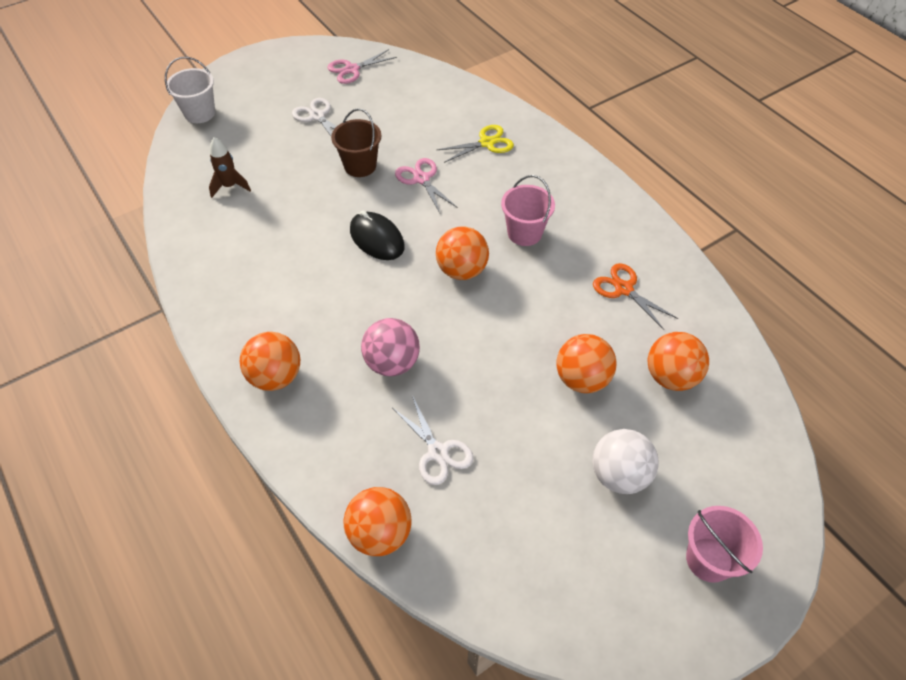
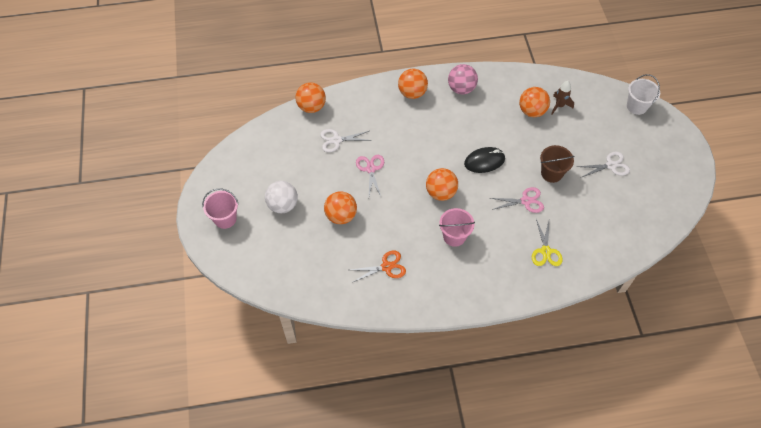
camera: 115 degrees right, 5 degrees up
(352, 69) = (659, 201): pink scissors -> pink scissors (371, 169)
(392, 363) = (395, 140): pink ball -> pink ball (461, 89)
(671, 377) = (319, 257): orange ball -> orange ball (532, 111)

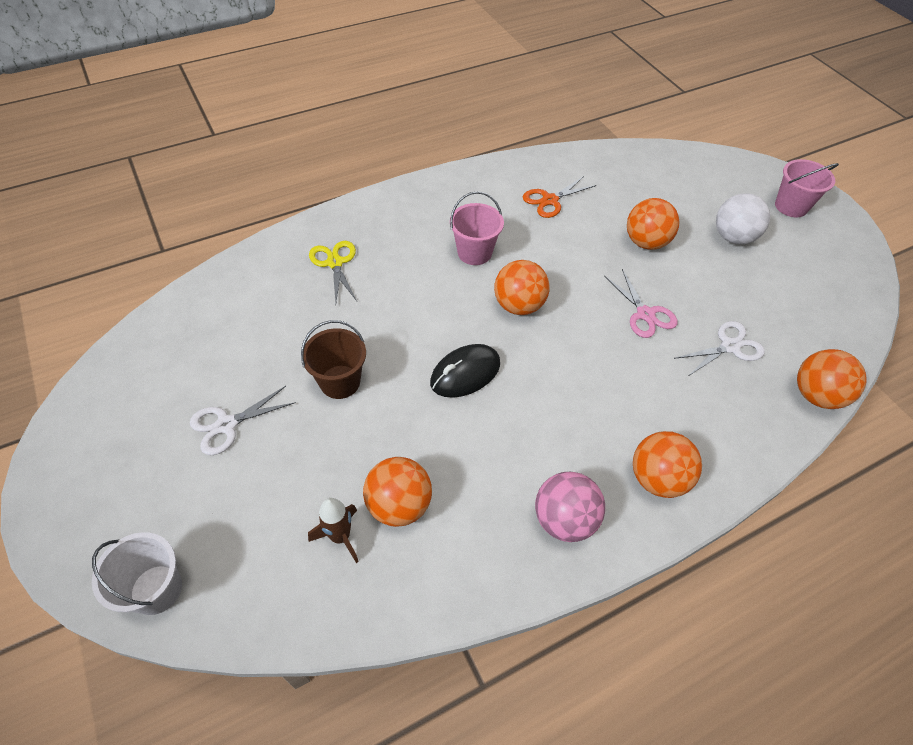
camera: 160 degrees right, 5 degrees down
(525, 201) = (378, 324): pink scissors -> none

